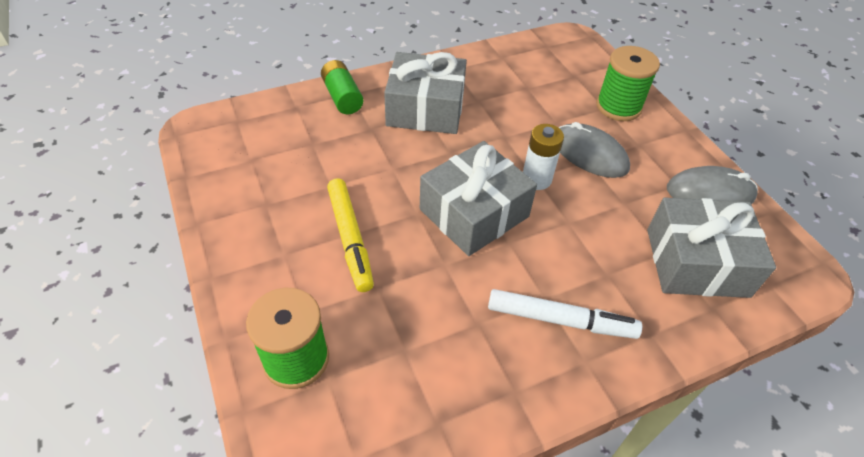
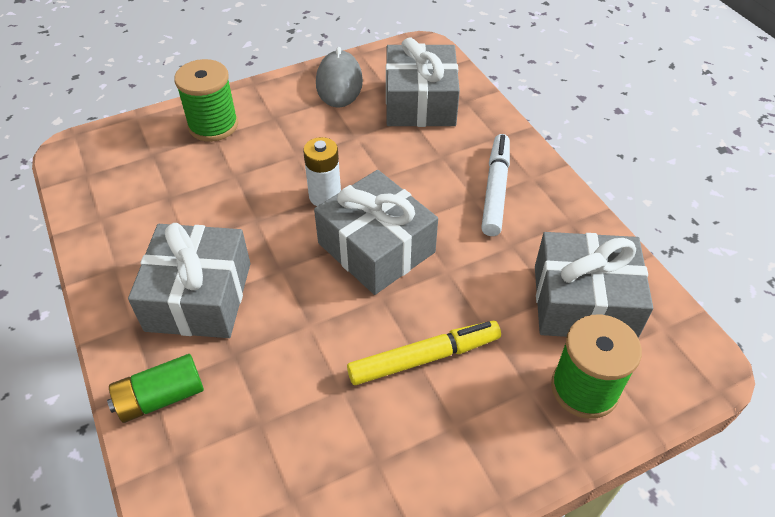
camera: 90 degrees left, 0 degrees up
(398, 380) = (583, 302): none -> grey gift
(589, 154) = (287, 154): grey mouse -> none

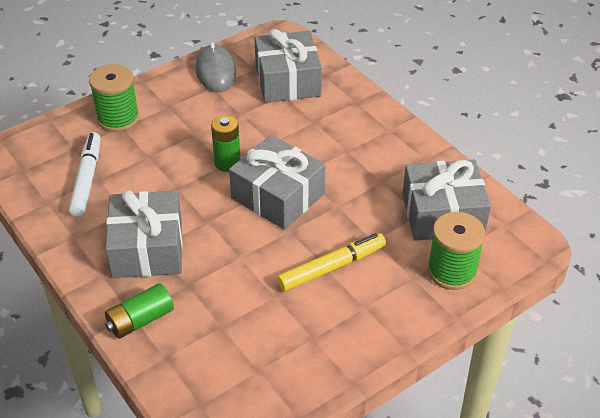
camera: 10 degrees left, 5 degrees down
(325, 196) = (227, 163): white battery -> green battery
(495, 190) = (362, 142): white marker -> white marker (87, 179)

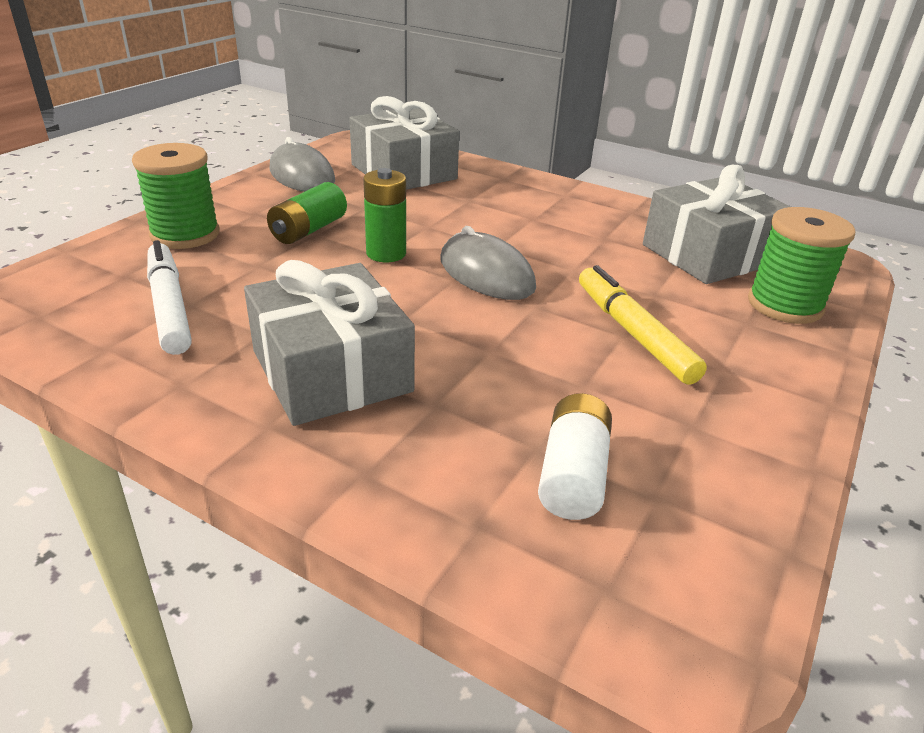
camera: 25 degrees left, 10 degrees down
(140, 320) = (389, 477): green battery -> green battery (309, 230)
(226, 346) = (573, 474): none -> white battery
(278, 196) = (486, 274): grey gift -> grey mouse
(331, 267) = (633, 333): yellow marker -> yellow marker turned 60 degrees counterclockwise

